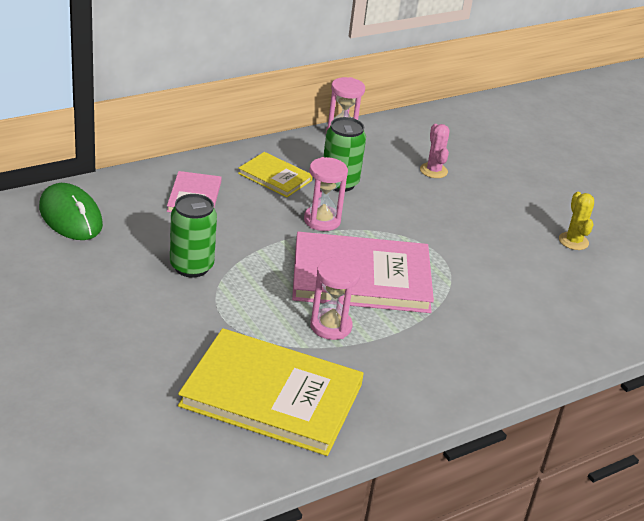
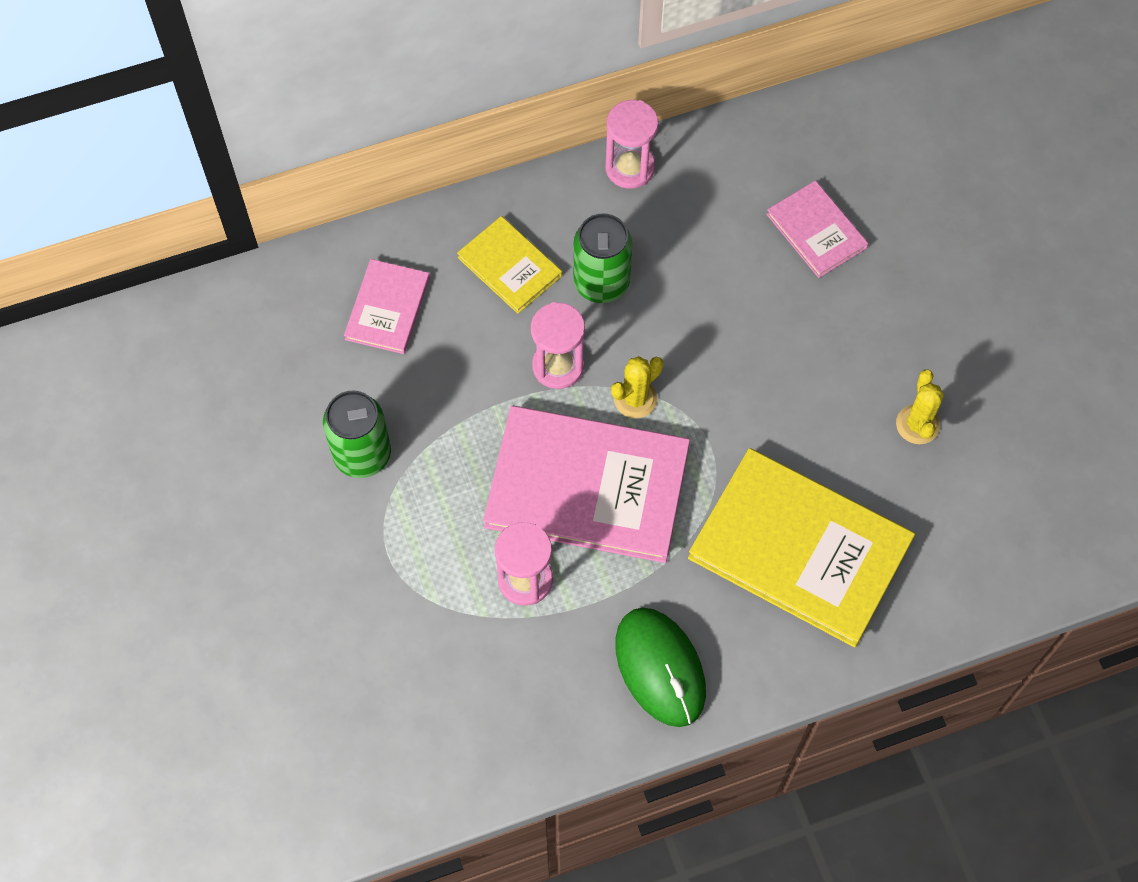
camera: 15 degrees right, 30 degrees up
(70, 216) = (215, 346): green mouse -> green mouse (660, 668)
(271, 395) = (425, 698): yellow book -> yellow book (800, 549)
(380, 234) = (635, 399): none -> yellow cactus
(433, 171) = (750, 257): pink cactus -> none
(471, 159) = (816, 231): none -> pink book

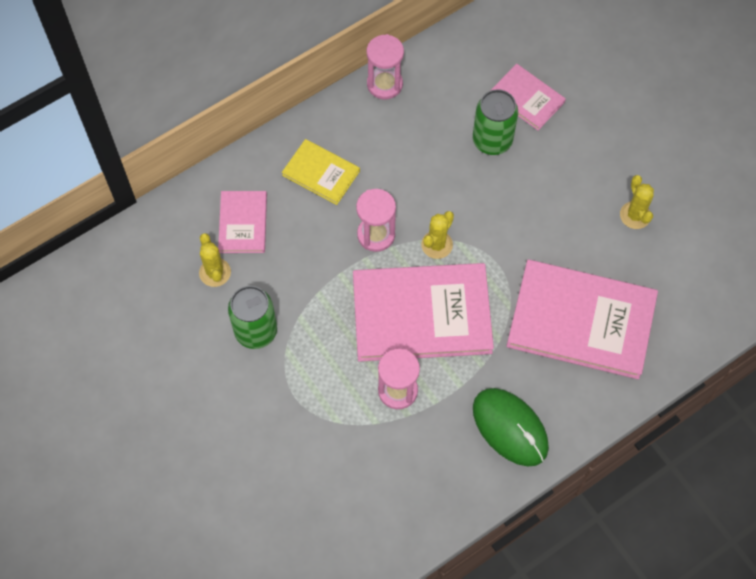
camera: 15 degrees left, 0 degrees up
(332, 364) = (215, 272): none -> yellow cactus
(601, 283) = (389, 169): green can -> green can (492, 141)
(800, 549) = (581, 321): yellow book -> pink book

